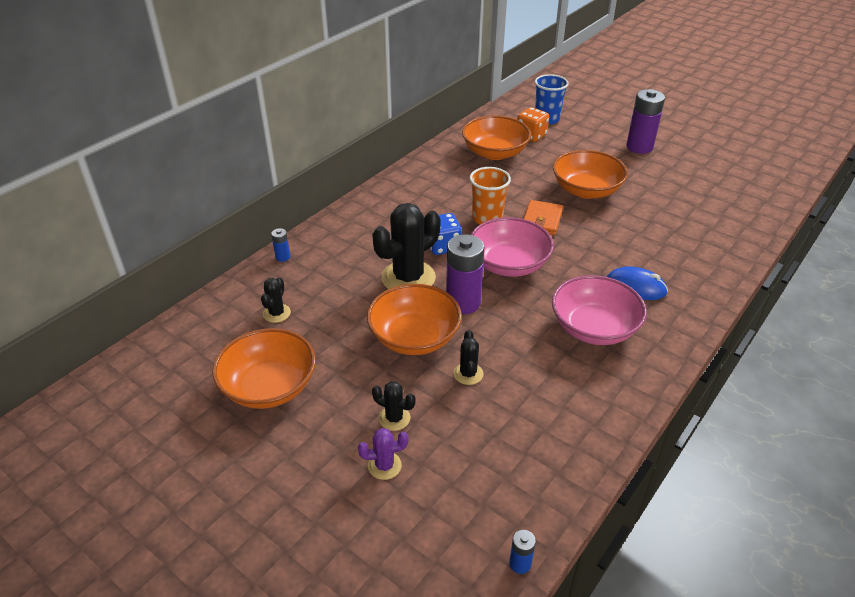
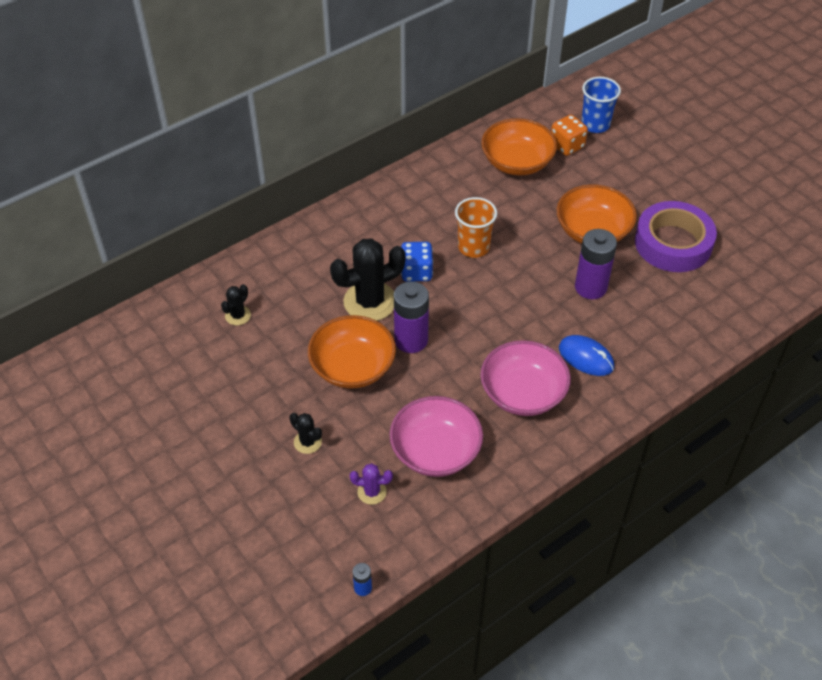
camera: 15 degrees right, 10 degrees up
(269, 386) = (212, 388): orange bowl -> none
(283, 257) = (260, 254): blue battery -> none
(384, 465) = (285, 482): purple cactus -> purple cactus (372, 492)
(468, 374) = (387, 414): black cactus -> none
(509, 264) = (472, 306): pink bowl -> pink bowl (435, 451)
(542, 220) = (528, 260): orange wallet -> none
(639, 147) = (681, 183): purple battery -> purple battery (590, 287)
(659, 188) = (673, 243): none -> purple tape

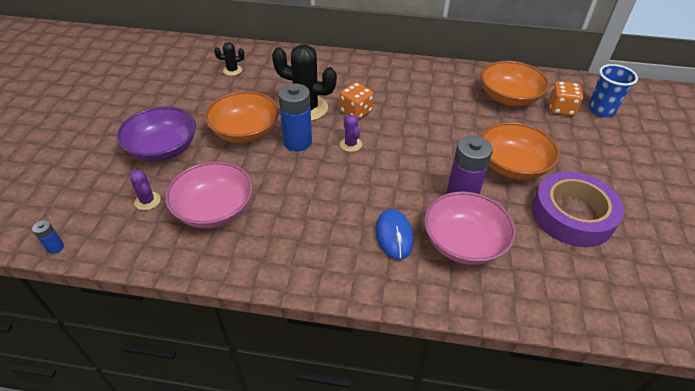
camera: 45 degrees right, 5 degrees down
(307, 442) = (163, 149): black cactus -> purple bowl
(411, 340) = (297, 142): purple battery -> blue battery
(416, 272) = (356, 112): blue dice -> orange dice
(455, 307) = (351, 144): none -> purple cactus
(473, 247) = (411, 122): orange cup -> none
(523, 393) = (317, 222): pink bowl -> pink bowl (463, 243)

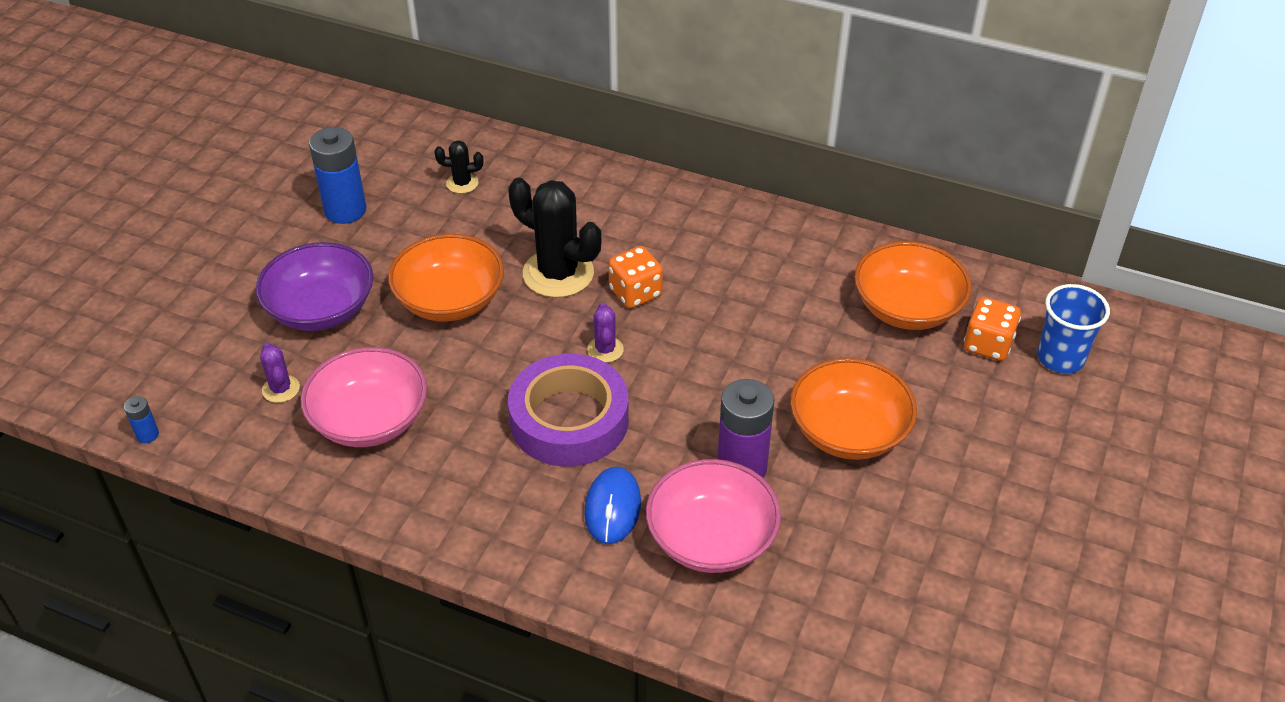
camera: 15 degrees right, 0 degrees up
(297, 142) = (524, 331): blue battery -> blue battery (345, 210)
(572, 215) = (902, 529): purple tape -> purple tape (569, 420)

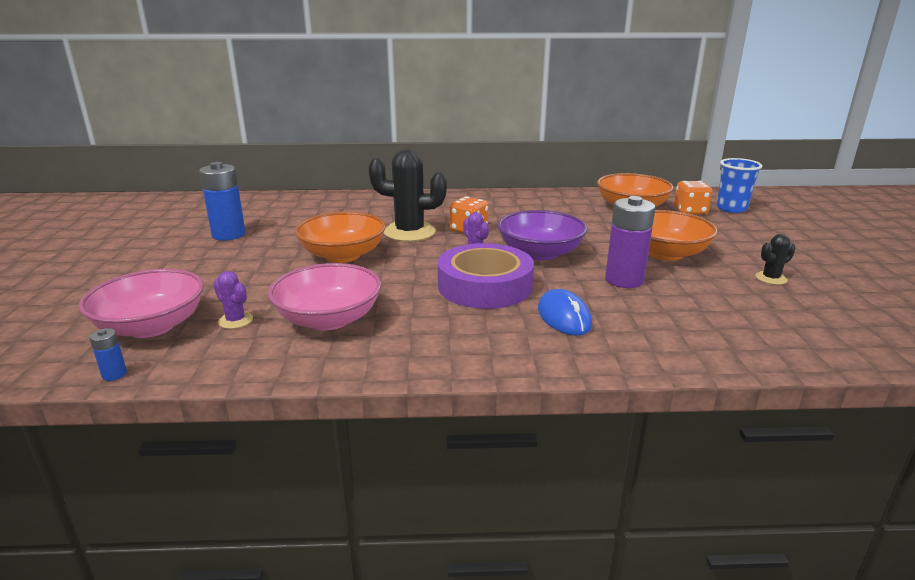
camera: 25 degrees left, 20 degrees down
(321, 309) = (242, 277): purple bowl -> purple bowl (540, 253)
(462, 183) = (308, 212): black cactus -> black cactus (771, 278)
(711, 538) = (648, 314): pink bowl -> pink bowl (151, 326)

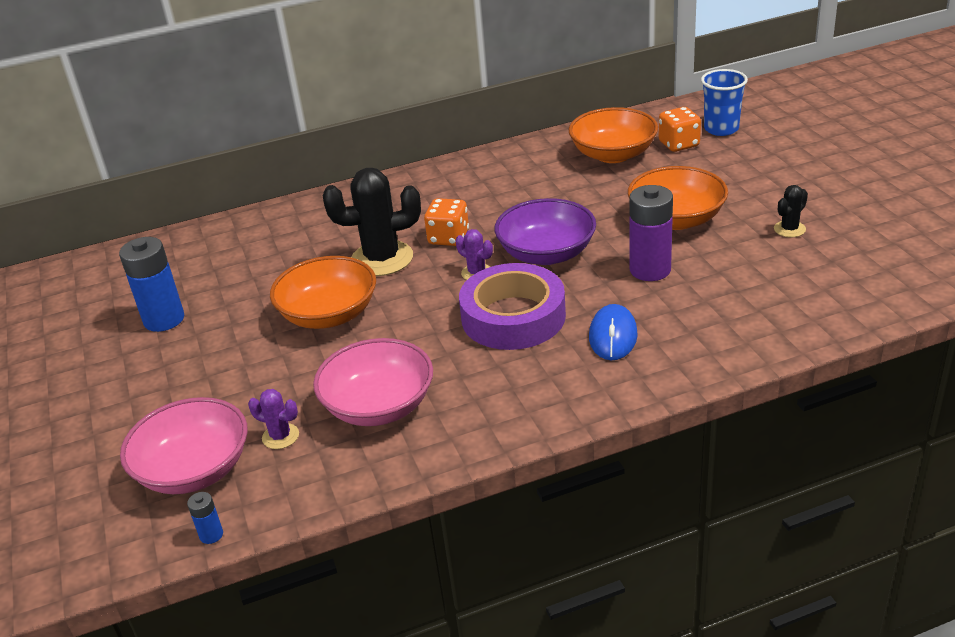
camera: 15 degrees left, 10 degrees up
(564, 317) = (613, 336): blue mouse -> blue mouse turned 45 degrees clockwise

